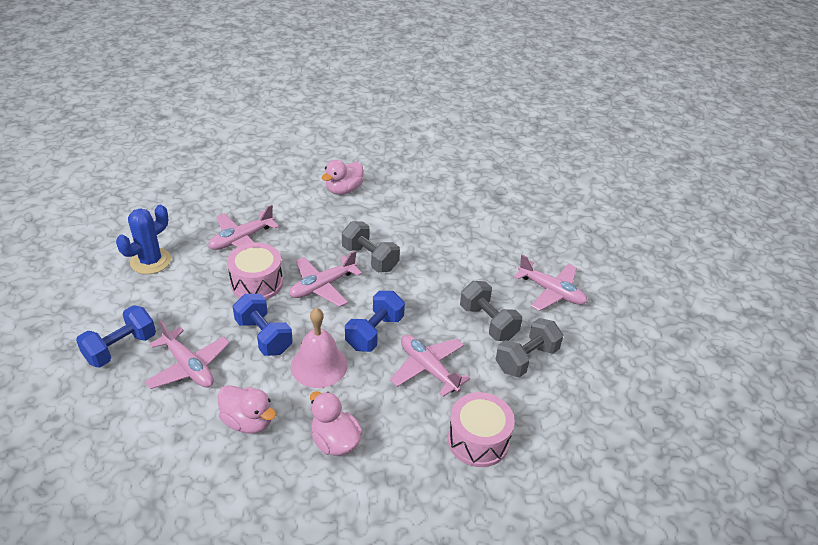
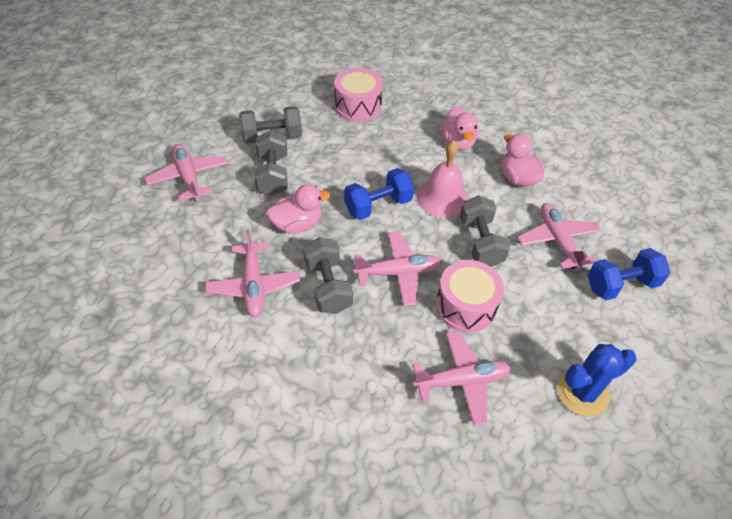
camera: 150 degrees left, 10 degrees up
(264, 336) = (480, 242): blue dumbbell -> grey dumbbell
(343, 190) = (285, 417): pink duck -> pink duck (297, 224)
(428, 369) = (355, 160): pink plane -> pink plane (253, 285)

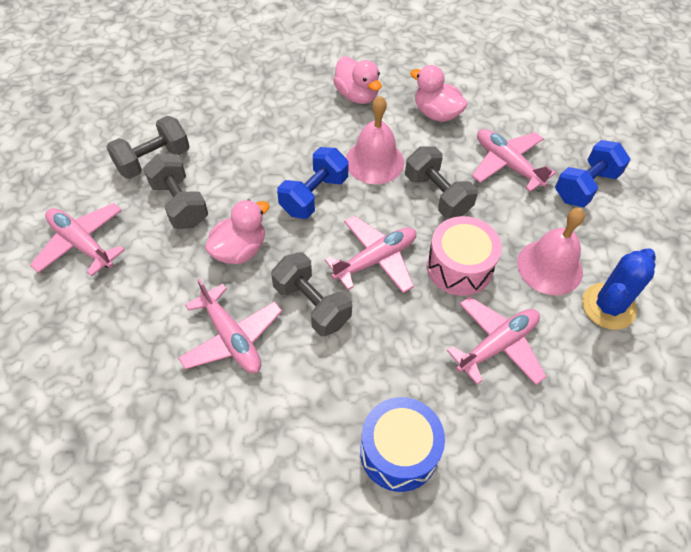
camera: 25 degrees left, 5 degrees up
(330, 426) = (398, 451): none -> blue drum
(358, 106) = (229, 91): pink drum -> none
(547, 338) = (549, 267): none -> pink bell

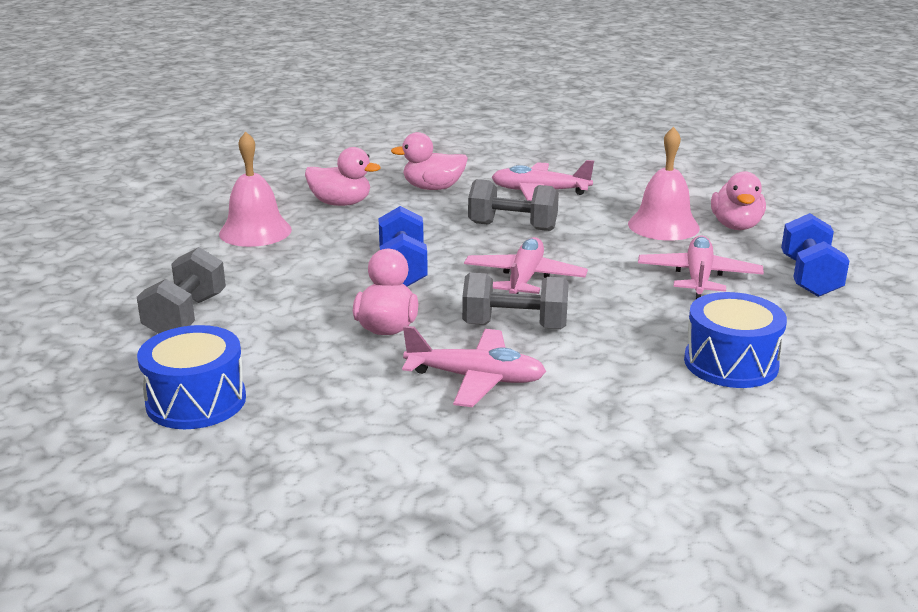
camera: 40 degrees left, 30 degrees down
(82, 244) = (196, 401): pink plane -> blue drum
(179, 204) = (269, 329): grey dumbbell -> none
(374, 161) = (425, 231): pink bell -> pink bell (255, 231)
(459, 267) = (599, 254): pink drum -> none
(585, 186) = (617, 180): blue dumbbell -> blue dumbbell (809, 277)
(608, 306) = (736, 226): blue cactus -> pink duck

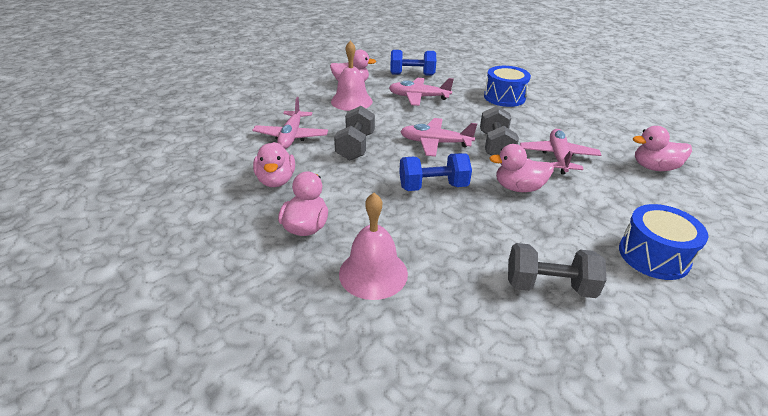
camera: 95 degrees left, 10 degrees up
(427, 480) = (654, 167): none -> pink duck

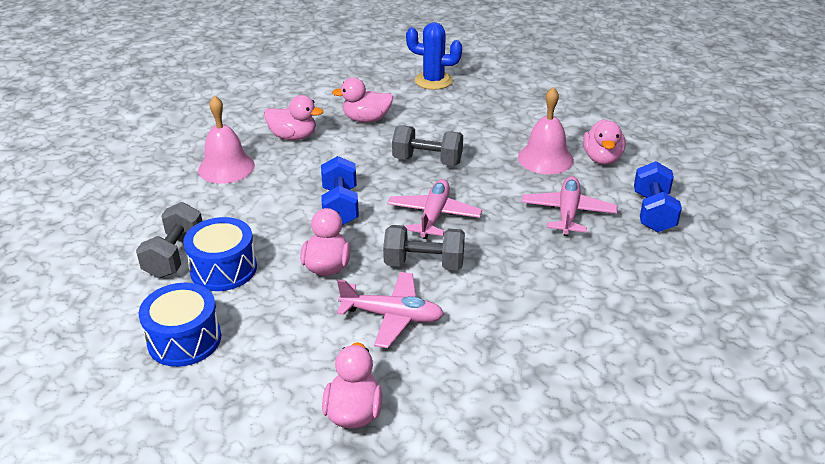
camera: 95 degrees right, 0 degrees up
(206, 145) = (433, 81): none -> blue cactus
(291, 136) = (451, 122): pink plane -> none
(504, 97) = (584, 299): blue drum -> blue drum (223, 269)

